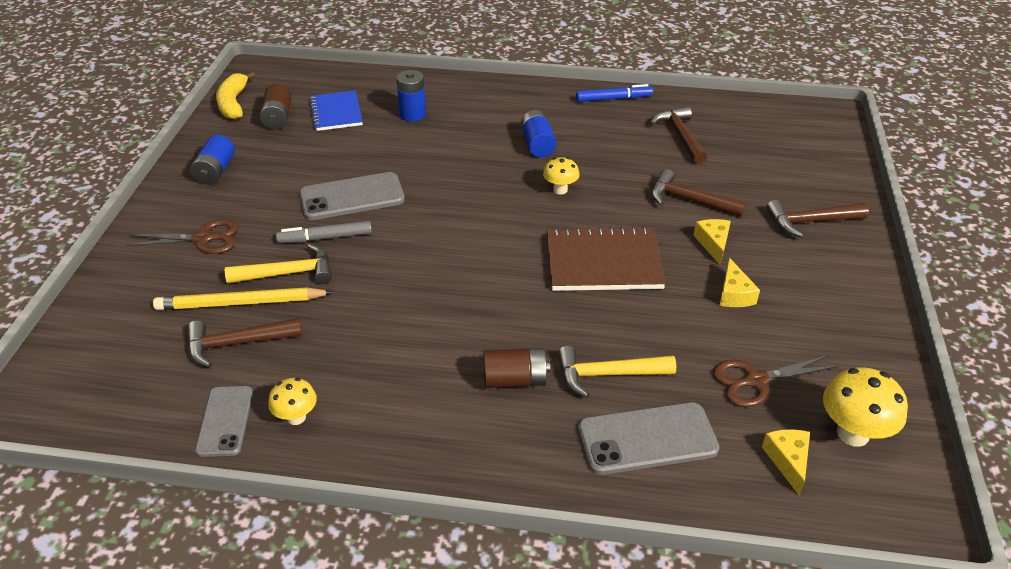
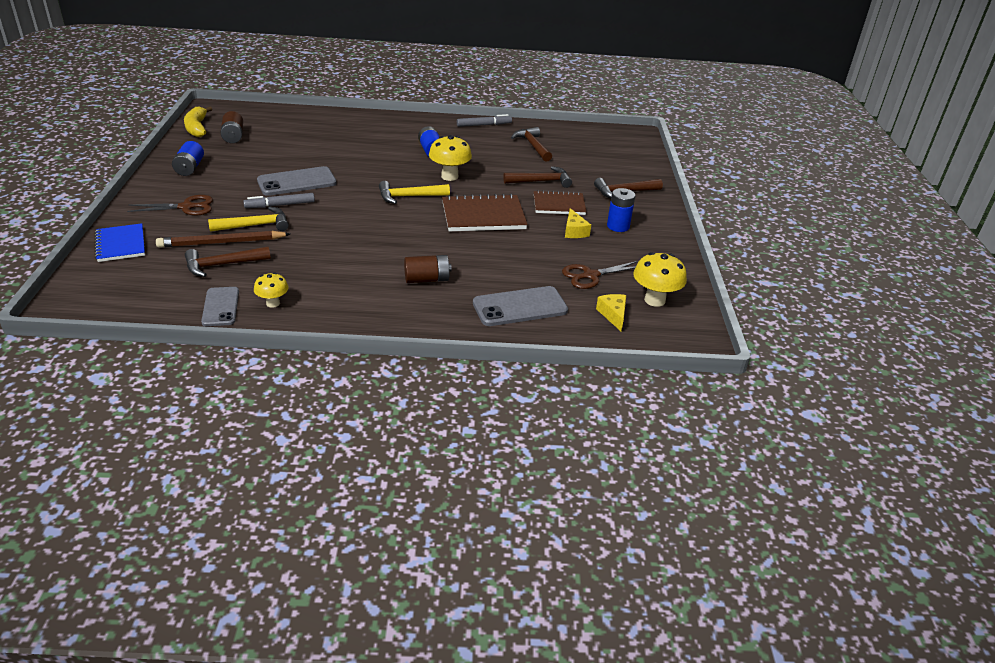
camera: 10 degrees left, 5 degrees down
(241, 303) = (222, 242): yellow pencil -> brown pencil
(336, 113) = (278, 133): blue notebook -> blue notebook (120, 244)
(412, 114) = (336, 134): blue battery -> blue battery (618, 226)
(560, 190) = (449, 176): yellow mushroom -> yellow mushroom, size x1.64
(607, 374) = (490, 275): yellow hammer -> yellow hammer (409, 196)
(613, 99) = (484, 125): blue marker -> grey marker
(689, 200) = (541, 181): brown hammer -> brown hammer turned 150 degrees clockwise
(713, 244) = (559, 205): yellow cheese -> brown notebook

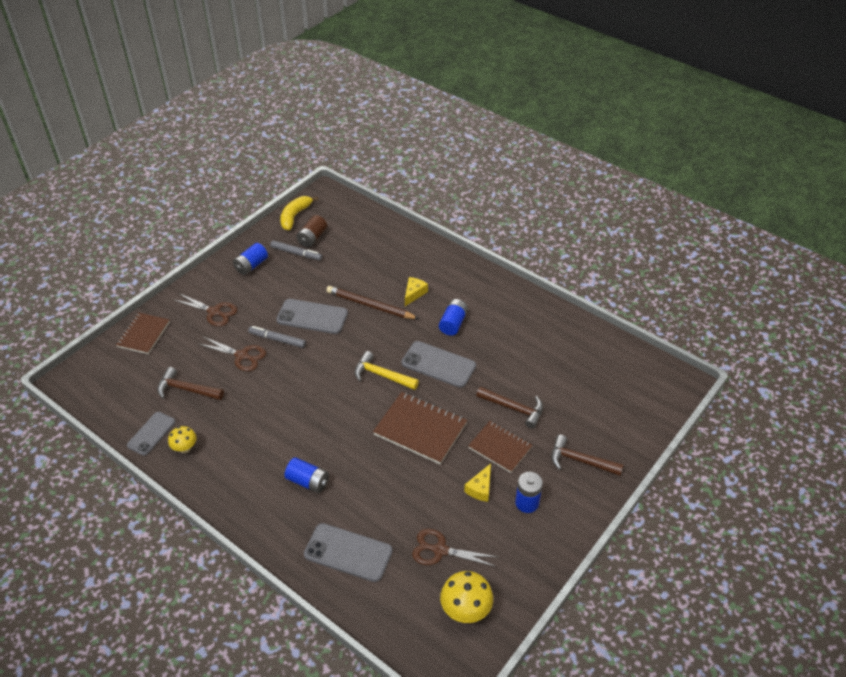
camera: 40 degrees right, 10 degrees up
(120, 244) = (143, 334): blue notebook -> brown notebook
(222, 242) = (205, 364): brown pencil -> brown pencil (370, 305)
(255, 225) = (241, 356): yellow hammer -> brown scissors
(427, 279) = (308, 481): brown battery -> blue battery
(449, 176) = (438, 365): yellow mushroom -> grey phone
(484, 125) = (535, 306): grey marker -> grey marker (296, 253)
(533, 146) = (554, 356): brown hammer -> none
(613, 315) = (413, 606): yellow cheese -> yellow cheese (414, 293)

